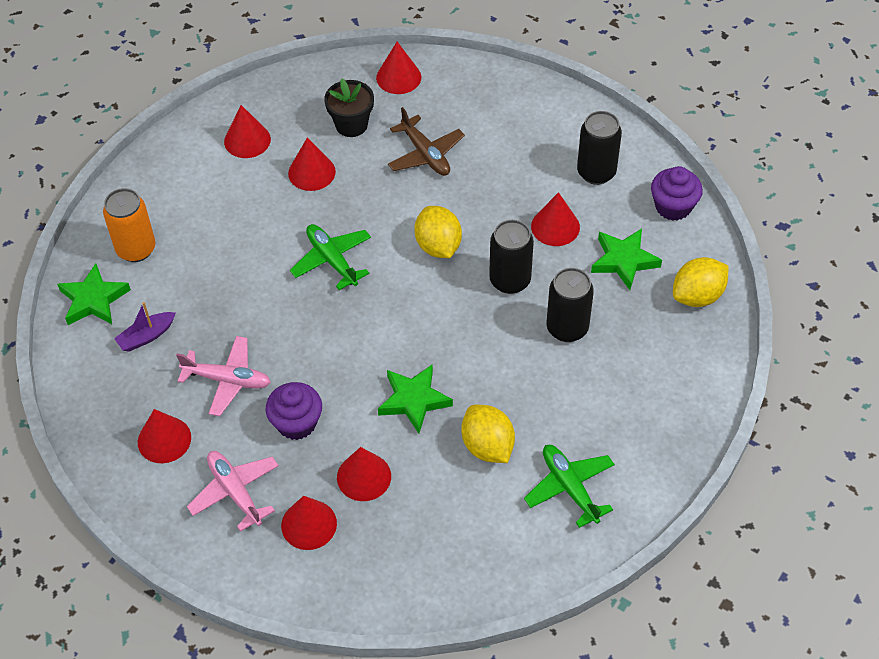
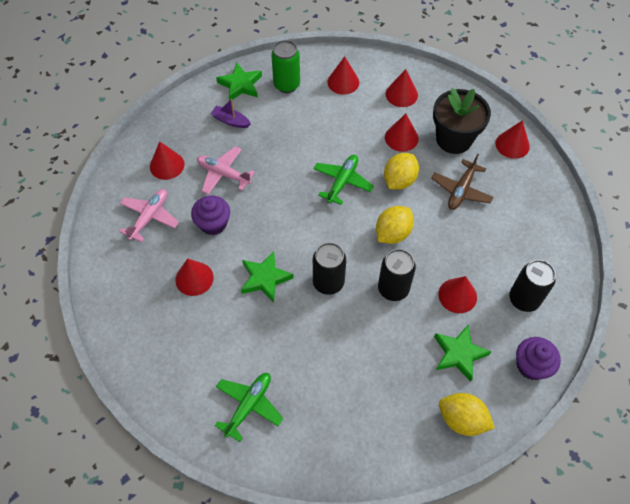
camera: 60 degrees right, 5 degrees up
(136, 249) = (287, 85): orange can -> green can
(227, 380) = (223, 174): pink plane -> pink plane turned 135 degrees clockwise
(309, 524) = (146, 266): red cone -> red cone (343, 82)
(351, 125) = (454, 139): black flower pot -> black flower pot, size x1.52
(487, 446) = (254, 338): yellow lemon -> yellow lemon (399, 180)
(567, 328) = (377, 343): black can -> black can (328, 283)

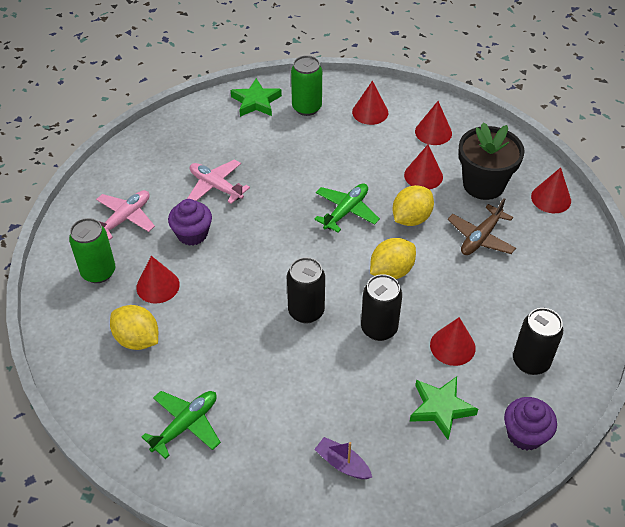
camera: 10 degrees right, 10 degrees down
(138, 273) = (98, 272): none -> green can
(167, 165) = (156, 170): red cone -> none
(231, 121) = (236, 135): purple boat -> purple boat (342, 463)
(265, 278) = (236, 297): green star -> none
(462, 420) = (429, 479): yellow lemon -> yellow lemon (137, 339)

